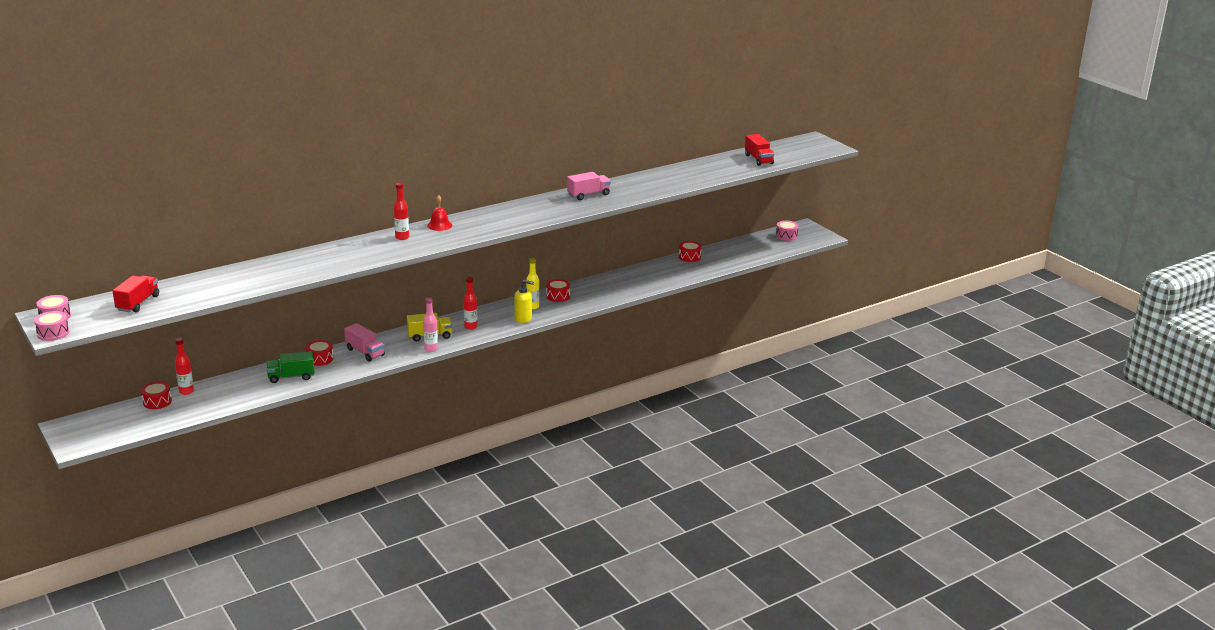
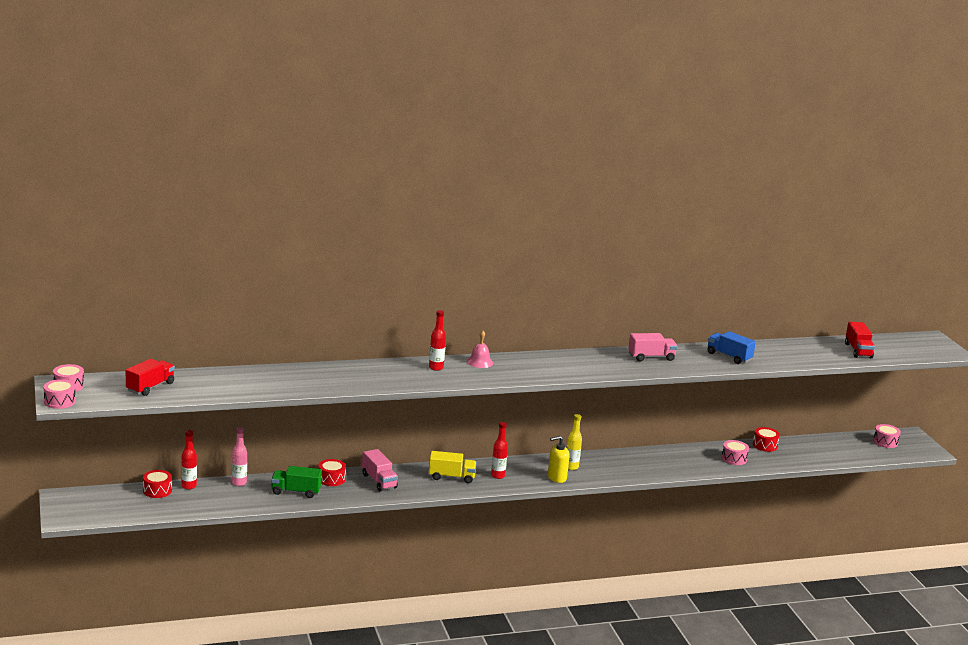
camera: 15 degrees right, 5 degrees down
(431, 349) = (447, 490): pink bottle -> pink bottle (239, 483)
(439, 225) = (480, 362): red bell -> pink bell
(523, 318) = (556, 477): yellow soap dispenser -> yellow soap dispenser turned 135 degrees clockwise
(558, 296) = (603, 461): red drum -> none
(654, 183) = (729, 356): none -> blue truck
(668, 273) = (734, 459): none -> pink drum

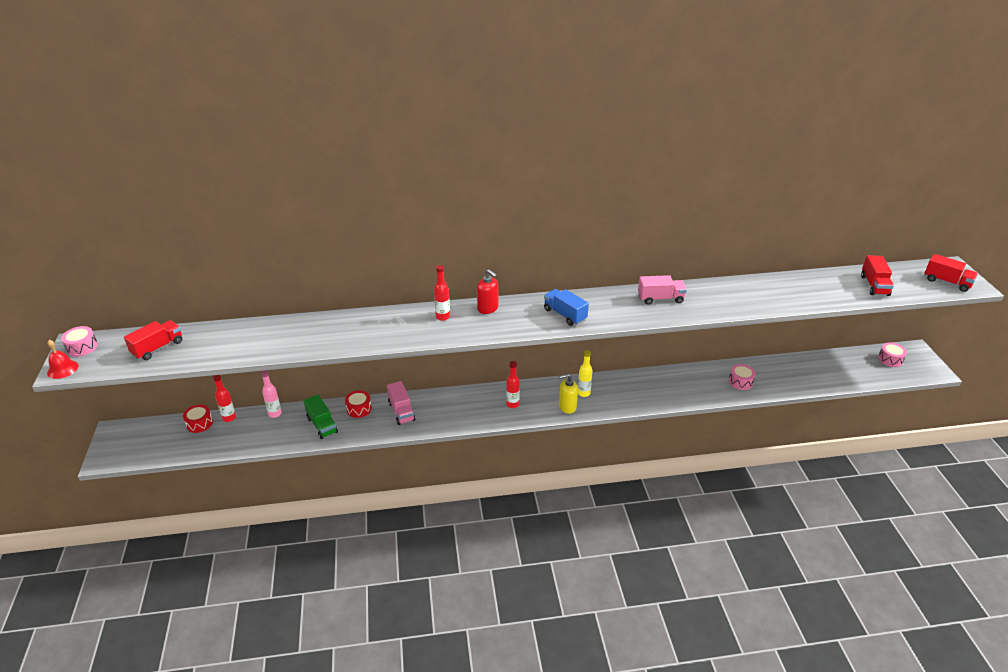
camera: 10 degrees right, 15 degrees up
(59, 401) = (62, 369): pink drum -> red bell
(296, 492) = (322, 425): green truck -> green truck turned 135 degrees counterclockwise
(451, 477) = (469, 406): yellow truck -> none
(480, 362) = (488, 308): pink bell -> red soap dispenser
(729, 356) = (739, 296): blue truck -> blue truck (565, 315)
(765, 445) = (772, 365): red drum -> none
(927, 349) = (947, 282): none -> red truck

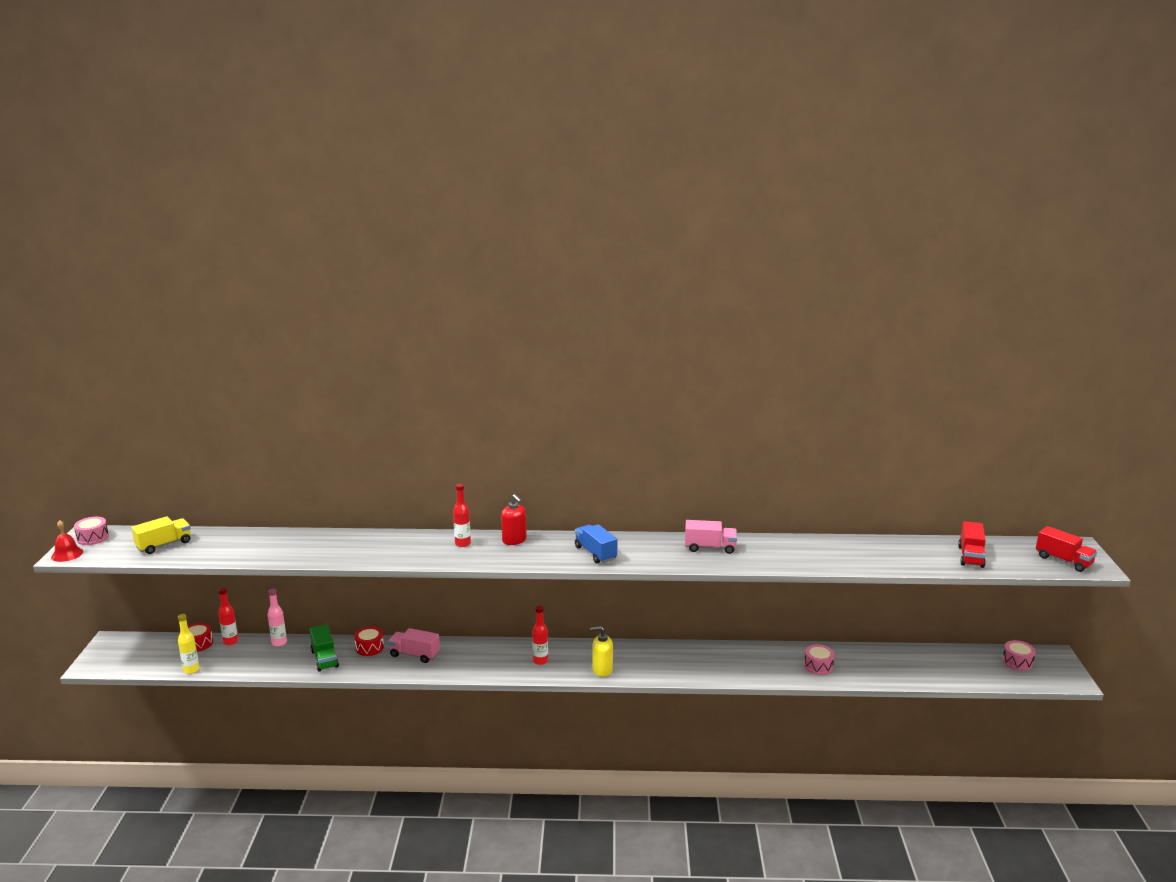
camera: 10 degrees right, 15 degrees down
(158, 348) = (164, 545): red truck -> yellow truck
(401, 411) = (414, 655): pink truck -> pink truck turned 120 degrees clockwise
(583, 393) = (626, 658): yellow bottle -> yellow bottle (191, 670)

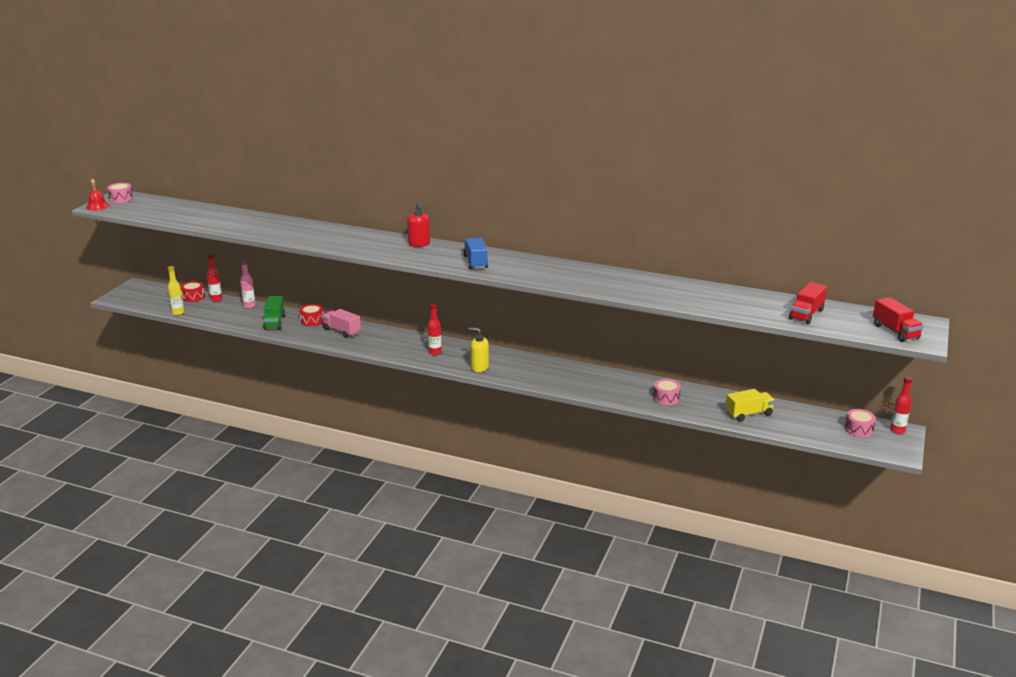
camera: 20 degrees right, 5 degrees up
(164, 545) = (164, 210): yellow truck -> yellow truck (748, 414)
(462, 544) = (377, 240): red bottle -> red bottle (897, 431)
(710, 548) = (574, 272): pink truck -> none

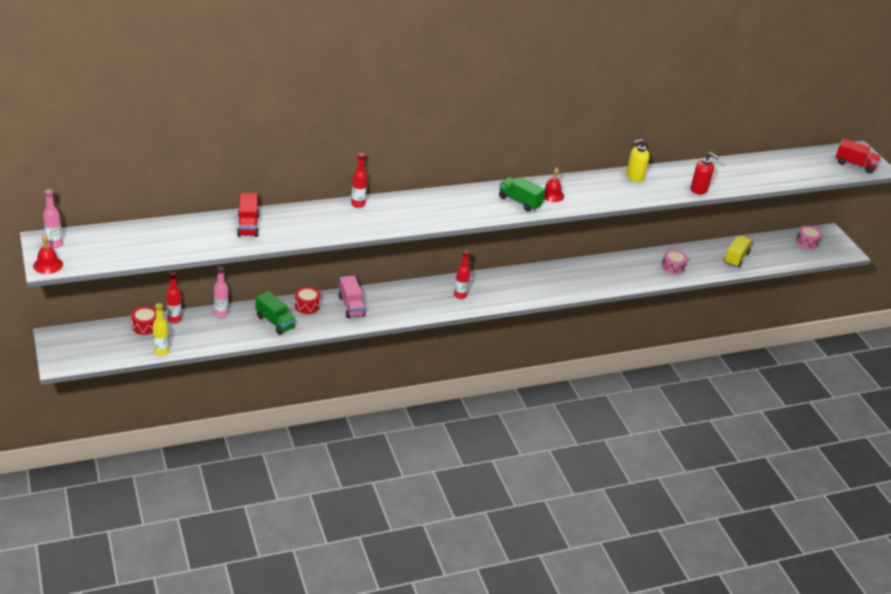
camera: 45 degrees left, 10 degrees up
(121, 198) = (54, 244): pink drum -> pink bottle
(342, 331) = (351, 306): pink truck -> pink truck turned 105 degrees counterclockwise
(419, 244) = (445, 197): red soap dispenser -> red soap dispenser (699, 189)
(475, 262) = (520, 202): blue truck -> green truck
(479, 367) = (514, 295): yellow soap dispenser -> yellow soap dispenser (634, 176)
(512, 266) = (552, 195): none -> red bell
(806, 314) = (793, 169): red truck -> red truck (248, 225)
(897, 431) = (826, 233): red bottle -> red bottle (358, 204)

